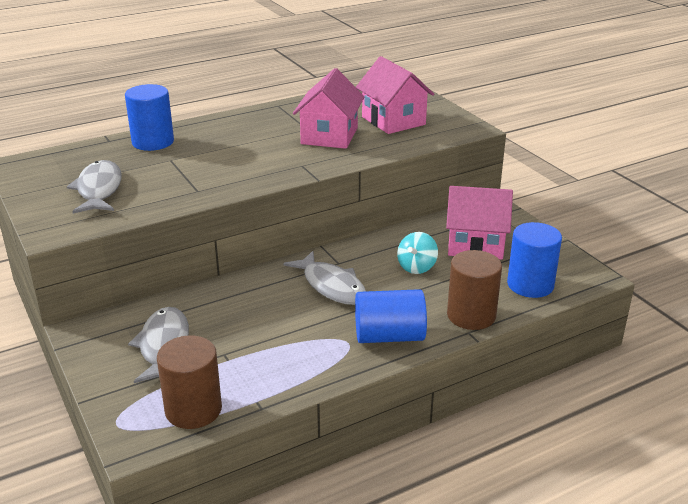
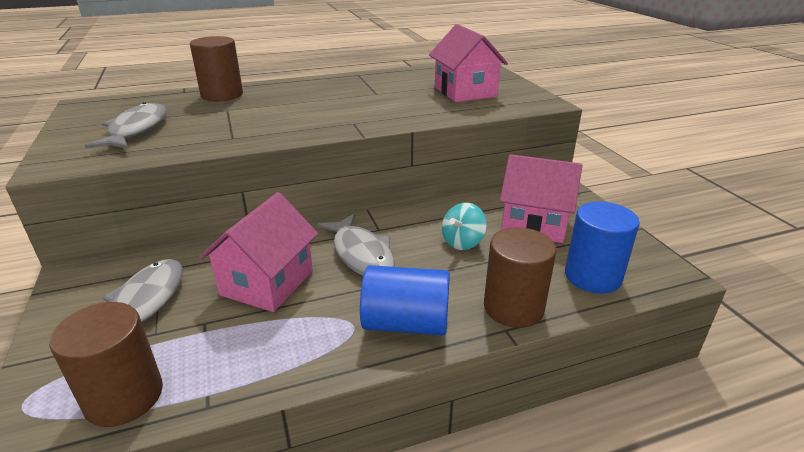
camera: 10 degrees right, 0 degrees up
(153, 142) = (222, 95): blue cylinder -> brown cylinder
(329, 136) = (395, 100): pink house -> pink house (267, 283)

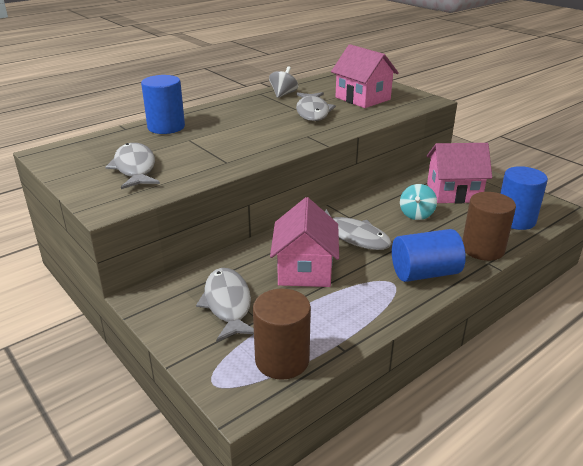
camera: 20 degrees left, 0 degrees up
(222, 95) = (166, 127): brown cylinder -> blue cylinder
(381, 78) = (283, 94): none -> grey spinning top
(390, 99) = (312, 112): none -> grey fish

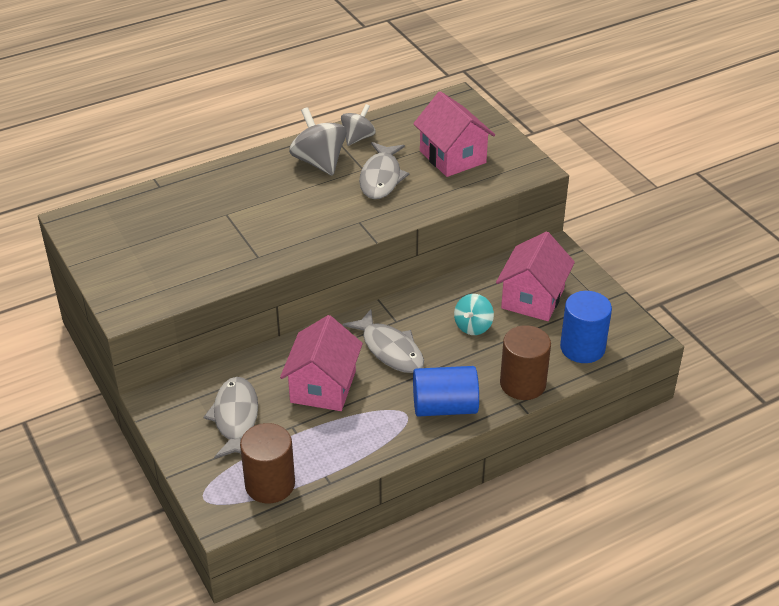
camera: 10 degrees right, 10 degrees up
(135, 168) = (161, 255): grey fish -> none
(166, 127) = (205, 189): blue cylinder -> none
(258, 107) = (319, 162): none -> grey spinning top
(453, 193) = (533, 298): pink house -> pink house turned 75 degrees counterclockwise

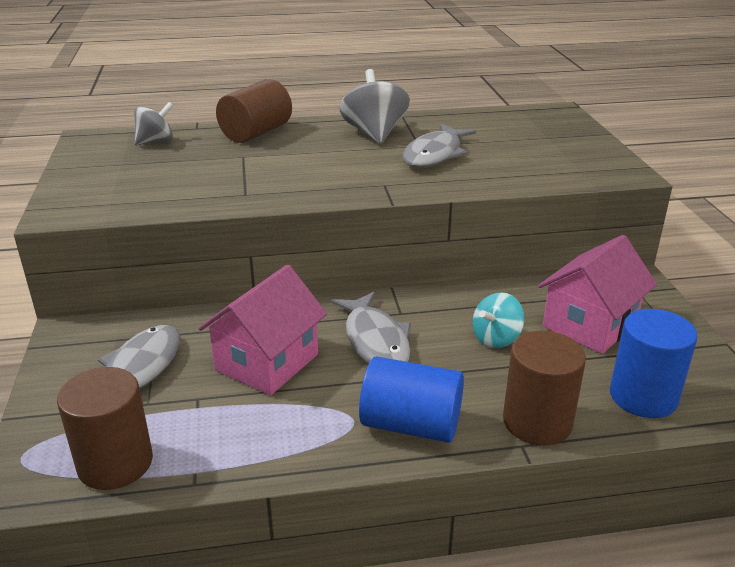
camera: 20 degrees right, 10 degrees down
(217, 182) = (256, 133): none -> brown cylinder
(358, 138) = (429, 123): grey spinning top -> grey spinning top (156, 141)
(452, 157) = (529, 150): pink house -> none

